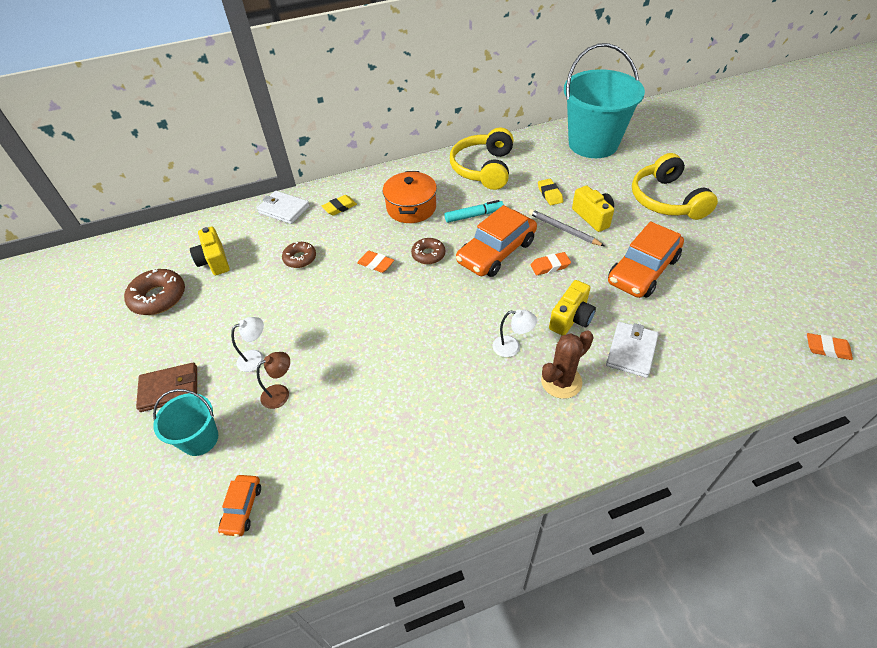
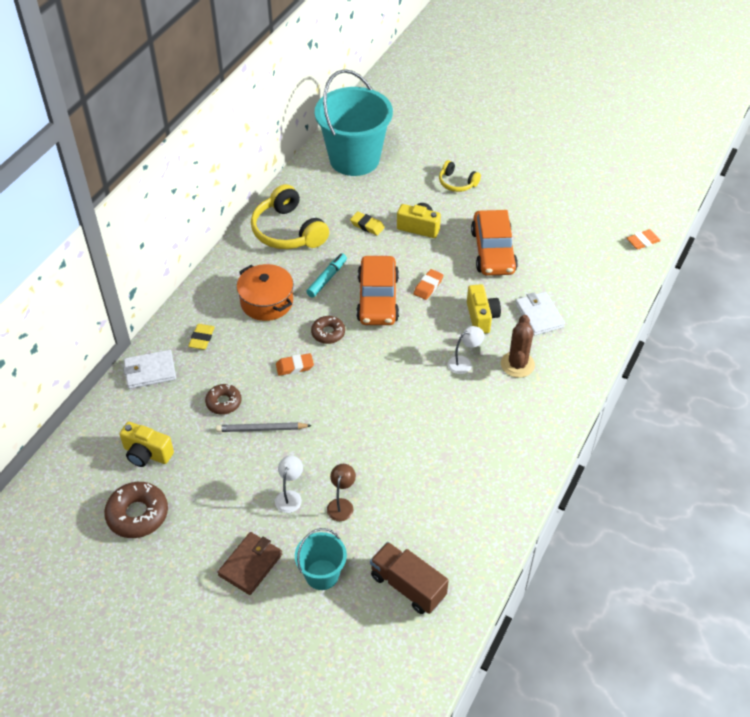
camera: 45 degrees left, 0 degrees up
(242, 508) = (408, 586): orange car -> brown truck
(563, 229) = (408, 251): grey pencil -> grey pencil (261, 429)
(666, 200) = (457, 183): yellow headphones -> yellow headphones, size x0.54

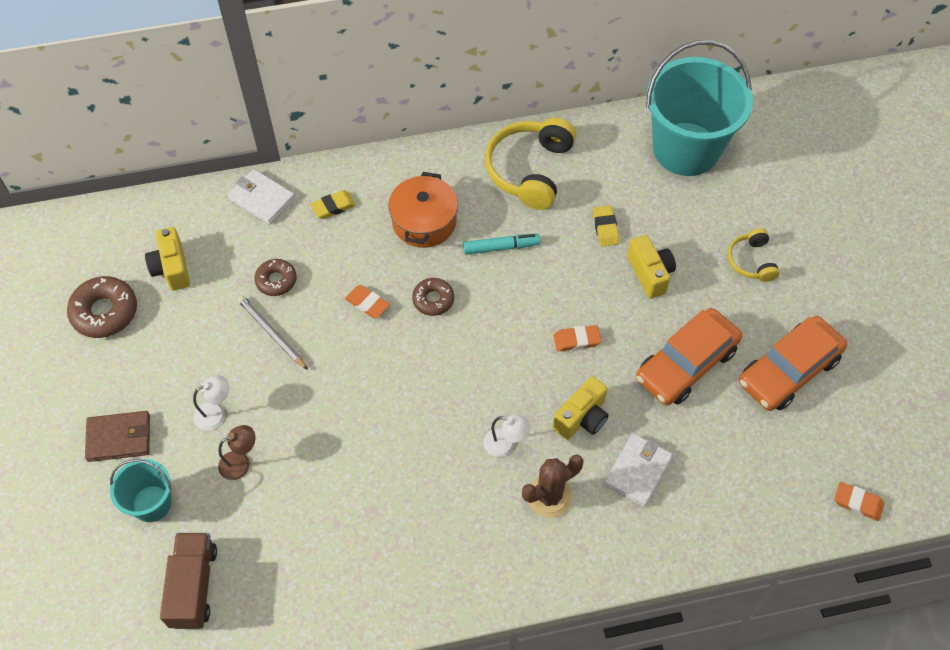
camera: 50 degrees right, 10 degrees up
(377, 299) = (516, 308): orange car -> orange car (788, 370)

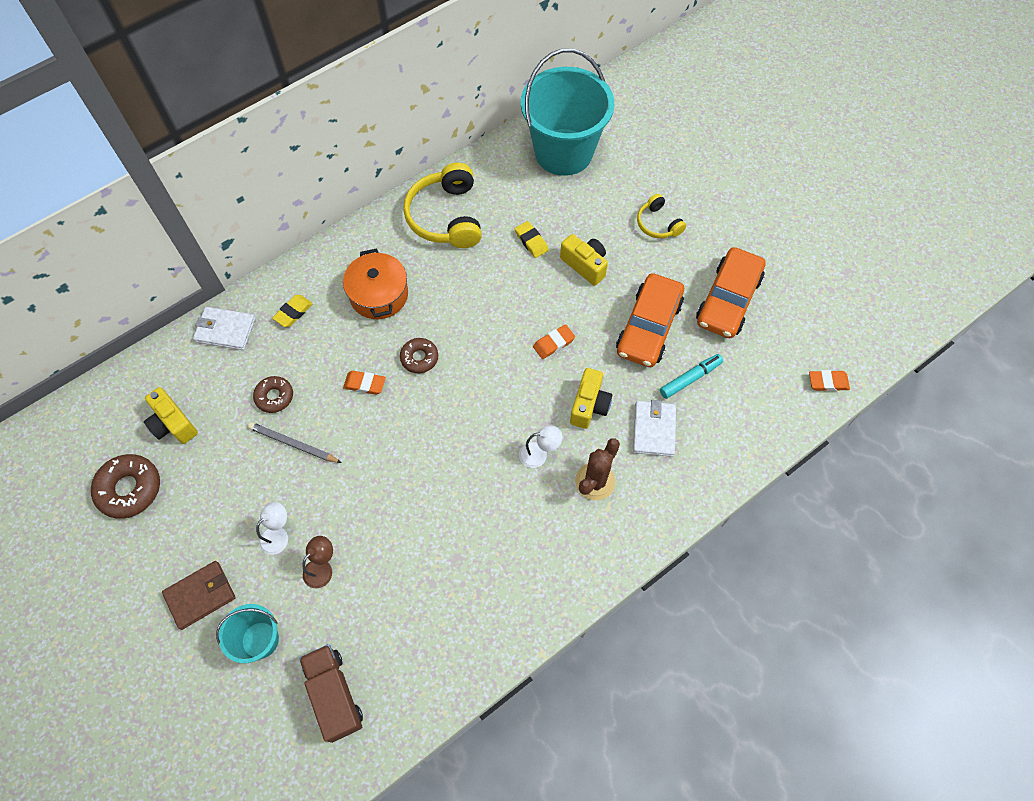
camera: 25 degrees left, 5 degrees up
(501, 247) = (454, 291): turquoise marker -> turquoise marker (690, 378)

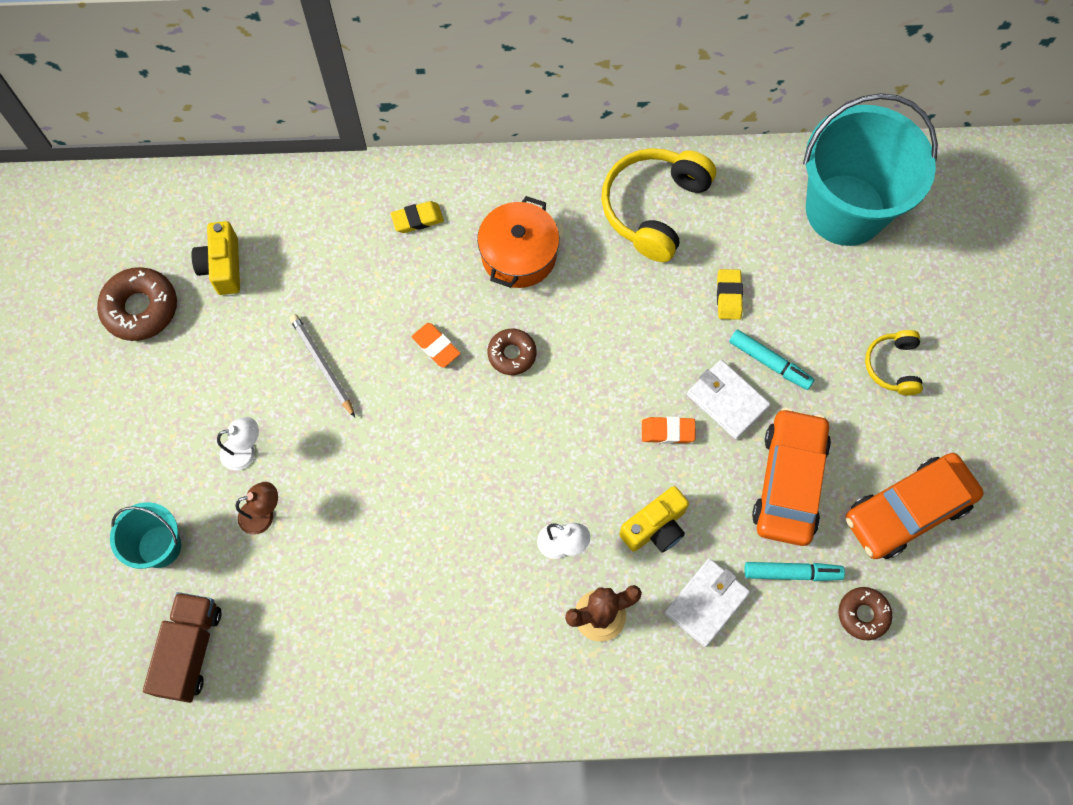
camera: 35 degrees right, 5 degrees up
(200, 595) = (135, 462): brown wallet -> none
(225, 330) = (337, 196): white wallet -> white wallet (727, 400)
(274, 397) = (337, 301): brown donut -> brown donut (863, 614)
(585, 265) = (769, 363): yellow camera -> turquoise marker
(648, 327) = (789, 482): orange car -> orange car turned 135 degrees clockwise
(828, 382) = (952, 685): orange eraser -> none

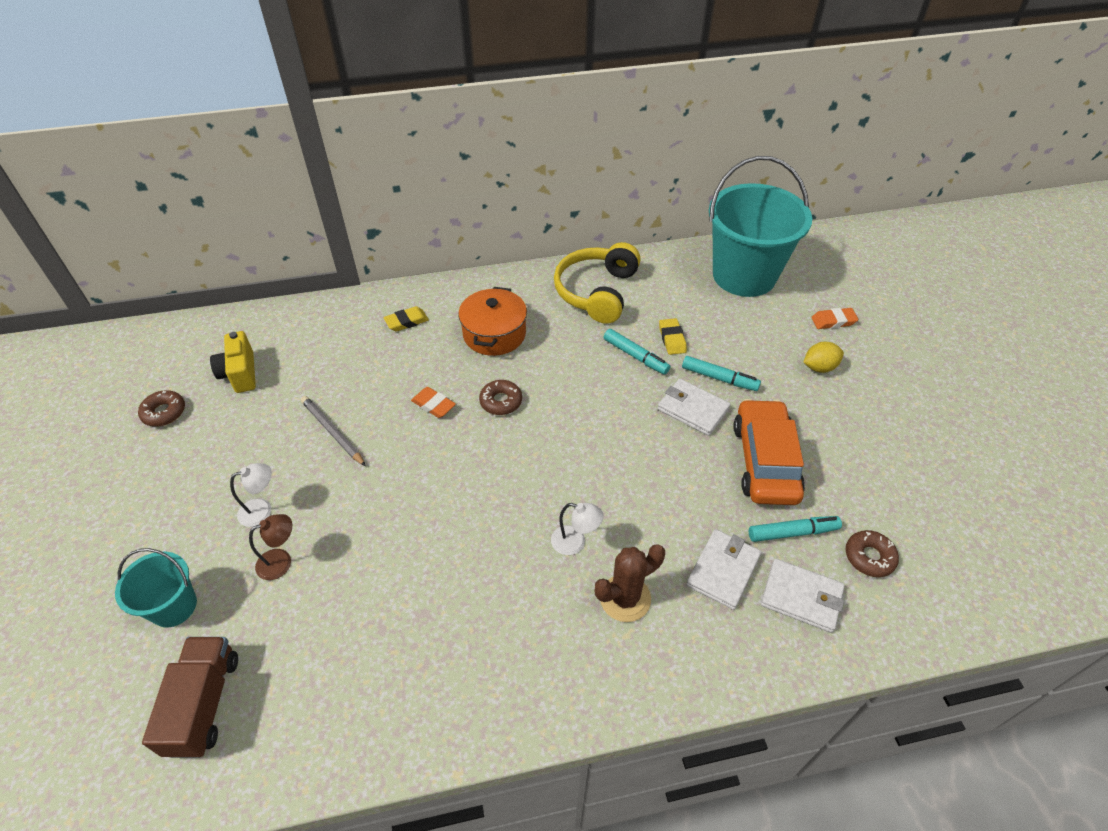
camera: 10 degrees left, 20 degrees down
(140, 308) = (164, 412): brown donut -> brown donut, size x0.62
(655, 528) = (658, 515): yellow camera -> none
(667, 432) = (648, 439): orange eraser -> orange eraser (833, 321)
(679, 315) = (635, 356): none -> turquoise marker
(777, 645) = (801, 597): none -> white wallet
(893, 366) = (819, 367): yellow headphones -> yellow lemon
(907, 510) = (873, 467): orange car -> none

